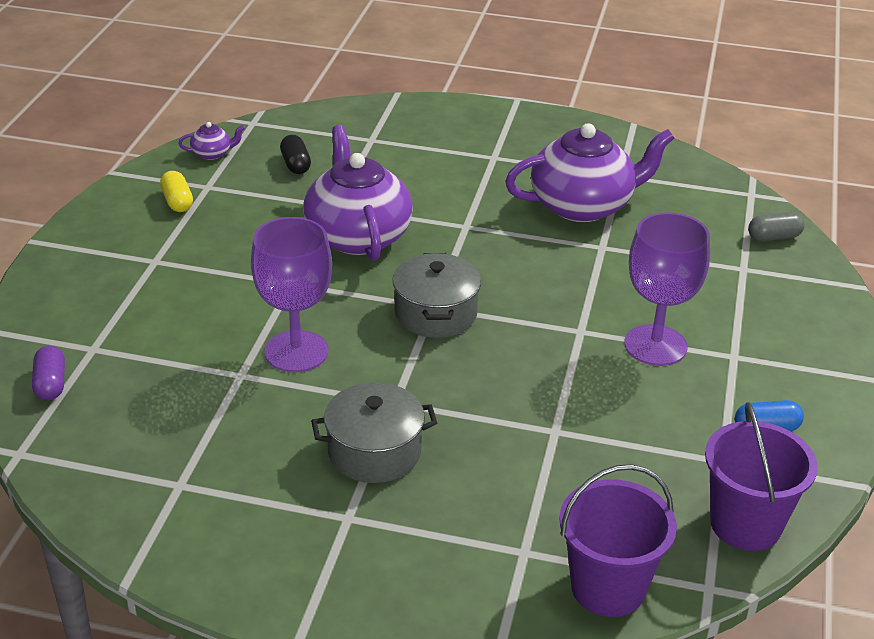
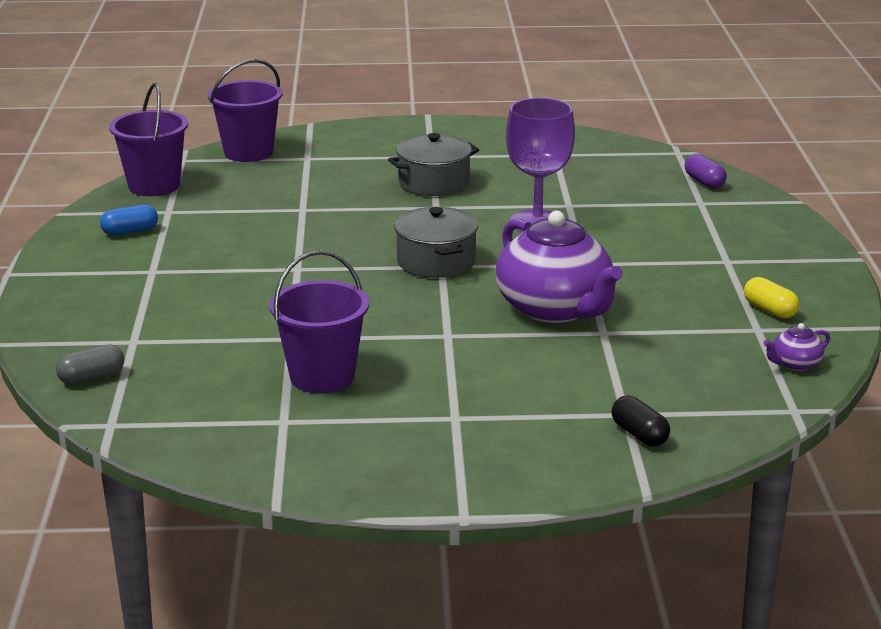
camera: 165 degrees right, 10 degrees down
(296, 164) = (687, 368): black capsule -> black capsule (639, 434)
(583, 205) = (322, 376): purple teapot -> purple bucket
(655, 345) = (225, 268): purple goblet -> none

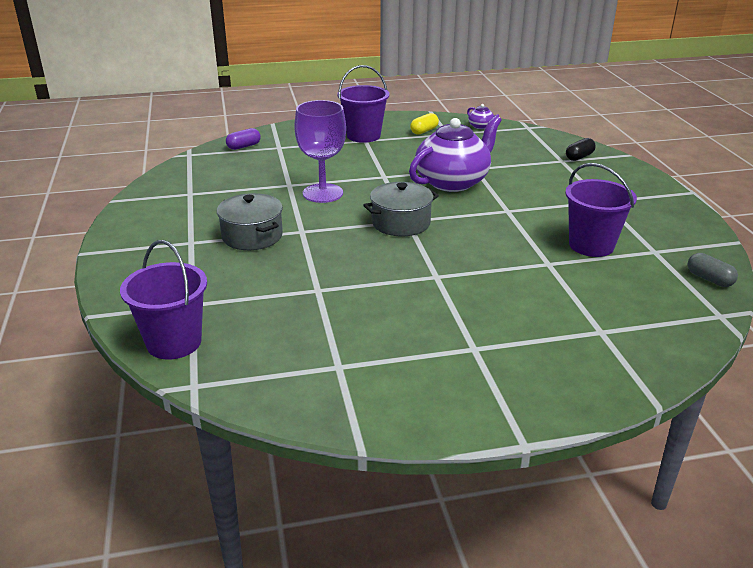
camera: 100 degrees left, 5 degrees up
(92, 377) = (669, 339): grey capsule -> grey capsule (709, 279)
(130, 231) = (394, 381): blue capsule -> none
(154, 186) = (272, 391): purple bucket -> purple bucket (363, 136)

